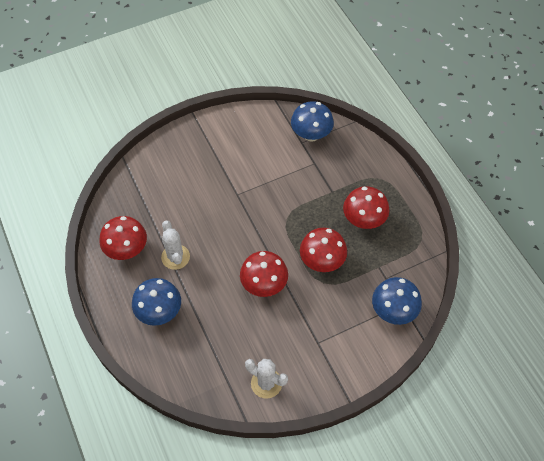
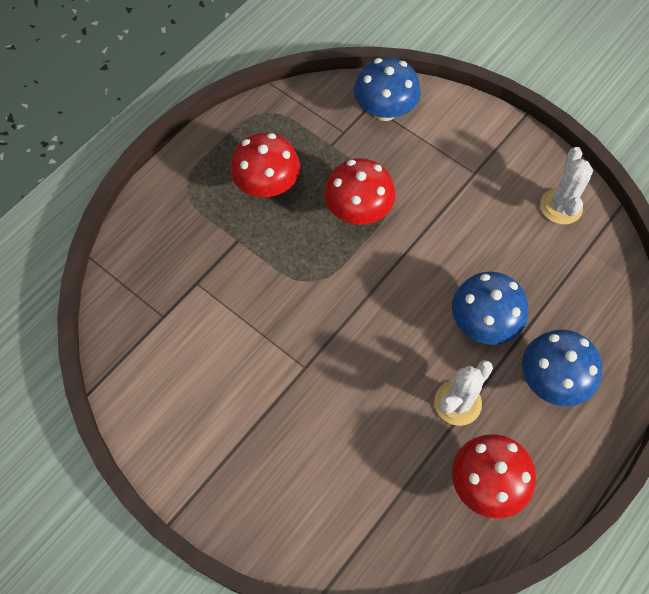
camera: 115 degrees left, 5 degrees up
(264, 284) = (432, 265): red mushroom -> none
(311, 134) = (141, 309): blue mushroom -> blue mushroom (483, 323)

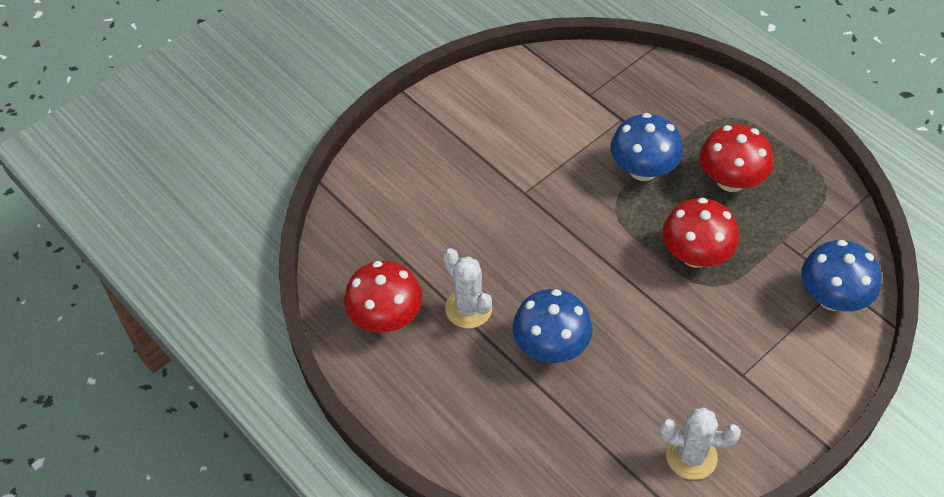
camera: 100 degrees right, 10 degrees down
(551, 380) = (478, 397): blue mushroom -> blue mushroom (643, 170)

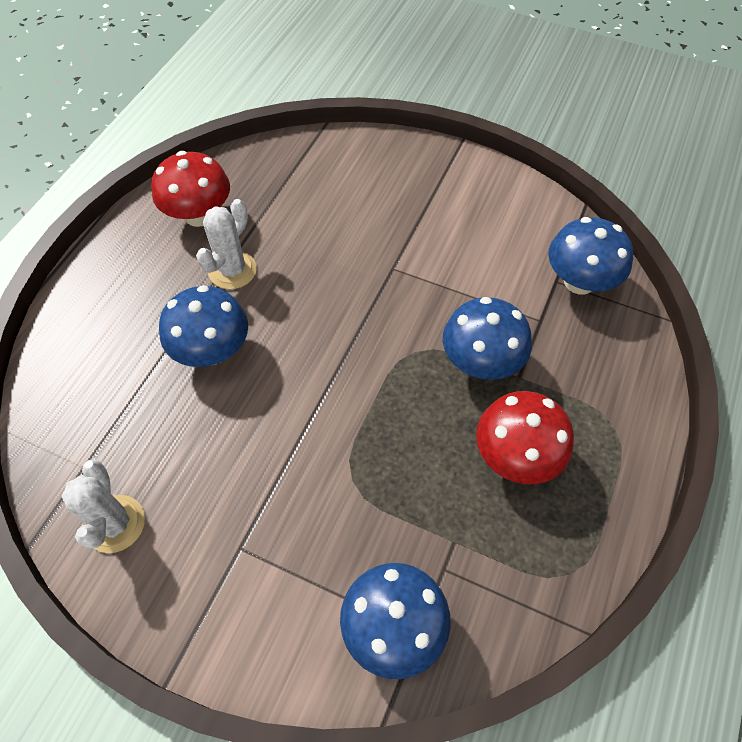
camera: 65 degrees right, 5 degrees up
(597, 81) = (579, 281): none -> blue mushroom
(695, 255) = (387, 449): red mushroom -> none

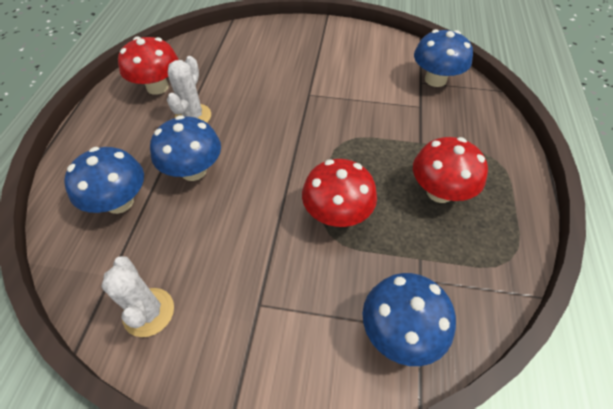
camera: 15 degrees left, 5 degrees down
(370, 455) = (337, 214): none -> red mushroom
(481, 362) = (391, 138): blue mushroom -> blue mushroom (119, 202)

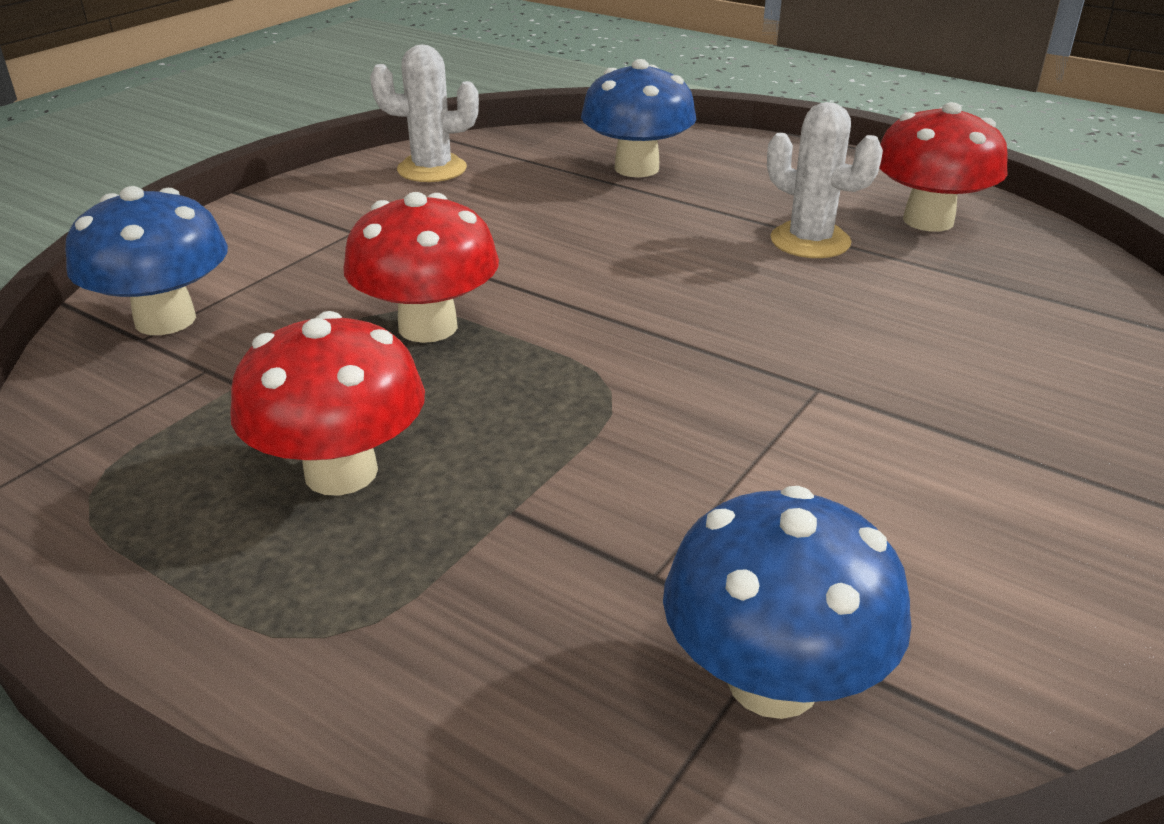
camera: 115 degrees right, 20 degrees down
(193, 170) = (658, 223): blue mushroom -> none

